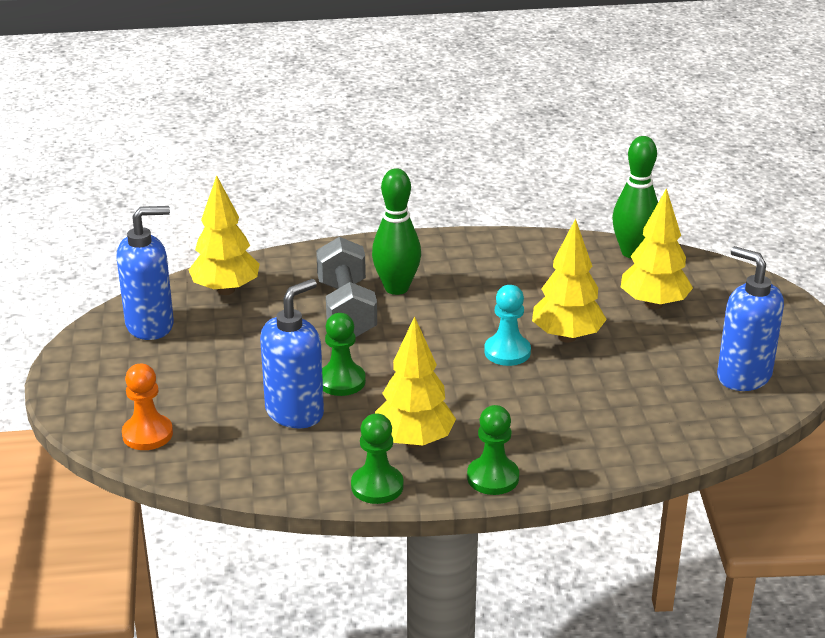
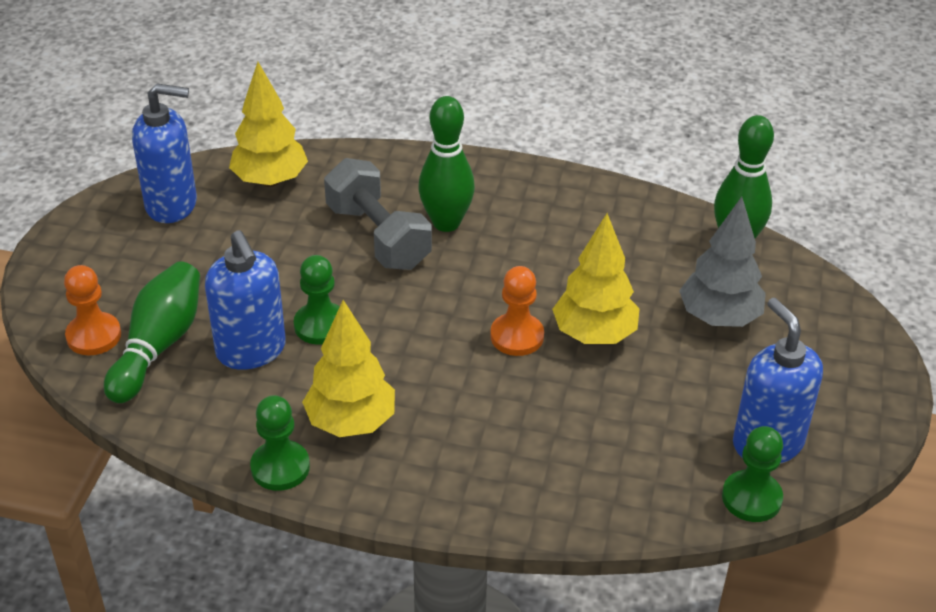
camera: 20 degrees right, 10 degrees up
(211, 427) = (158, 345): none -> green bowling pin
(295, 412) = (251, 351): blue soap dispenser -> blue soap dispenser turned 90 degrees clockwise
(346, 309) = (378, 236): grey dumbbell -> grey dumbbell turned 45 degrees counterclockwise
(493, 477) = (406, 493): green pawn -> green pawn (751, 498)
(507, 352) = (517, 336): turquoise pawn -> orange pawn
(653, 304) = (719, 318): yellow tree -> grey tree

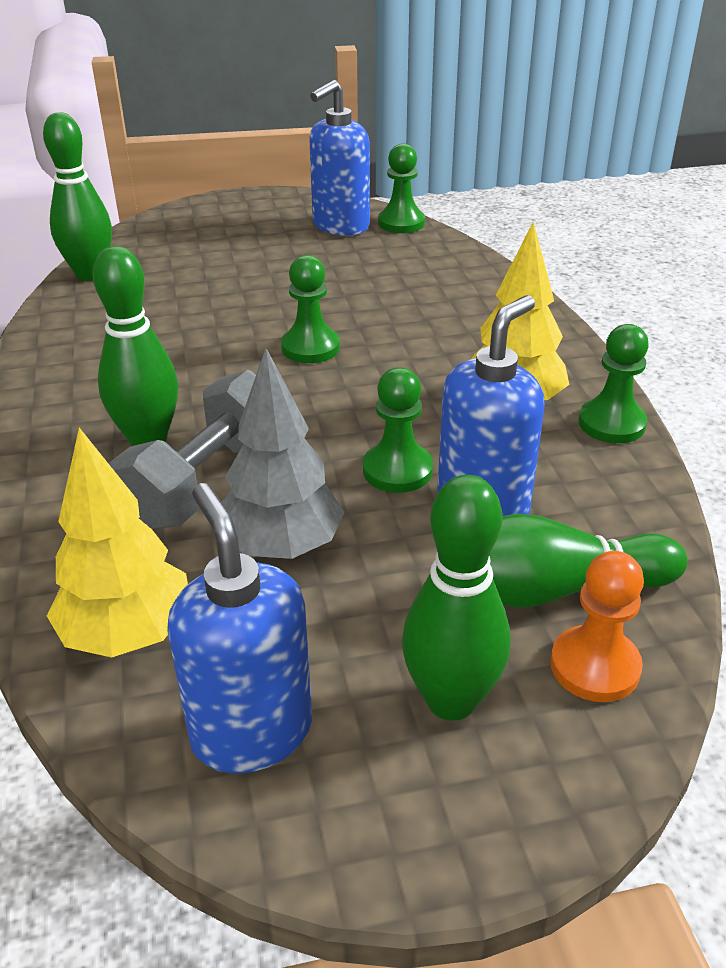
camera: 115 degrees left, 5 degrees down
(126, 274) = (451, 700): none -> green bowling pin
(517, 336) = (310, 347): orange pawn -> green pawn
(594, 335) = (276, 311): yellow tree -> none
(719, 318) = (207, 264): grey tree -> grey tree (282, 547)

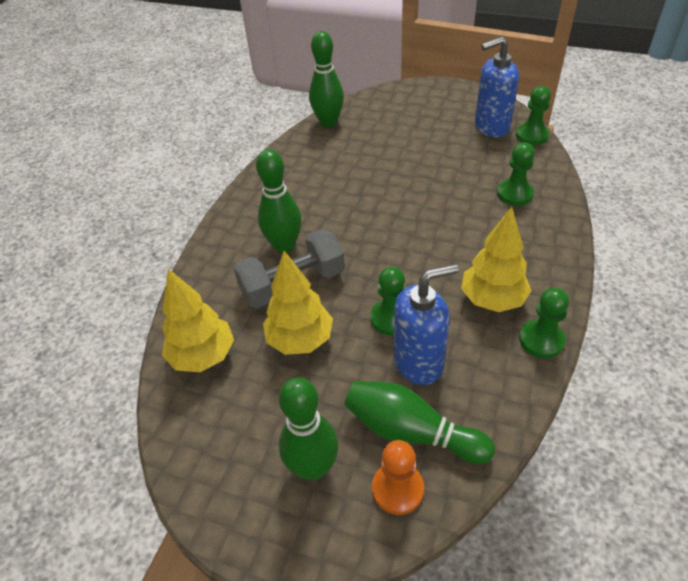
camera: 35 degrees right, 10 degrees up
(251, 731) = (217, 434): blue soap dispenser -> none
(282, 547) = (300, 340): grey tree -> yellow tree
(310, 347) = (406, 215): green pawn -> green pawn (515, 194)

